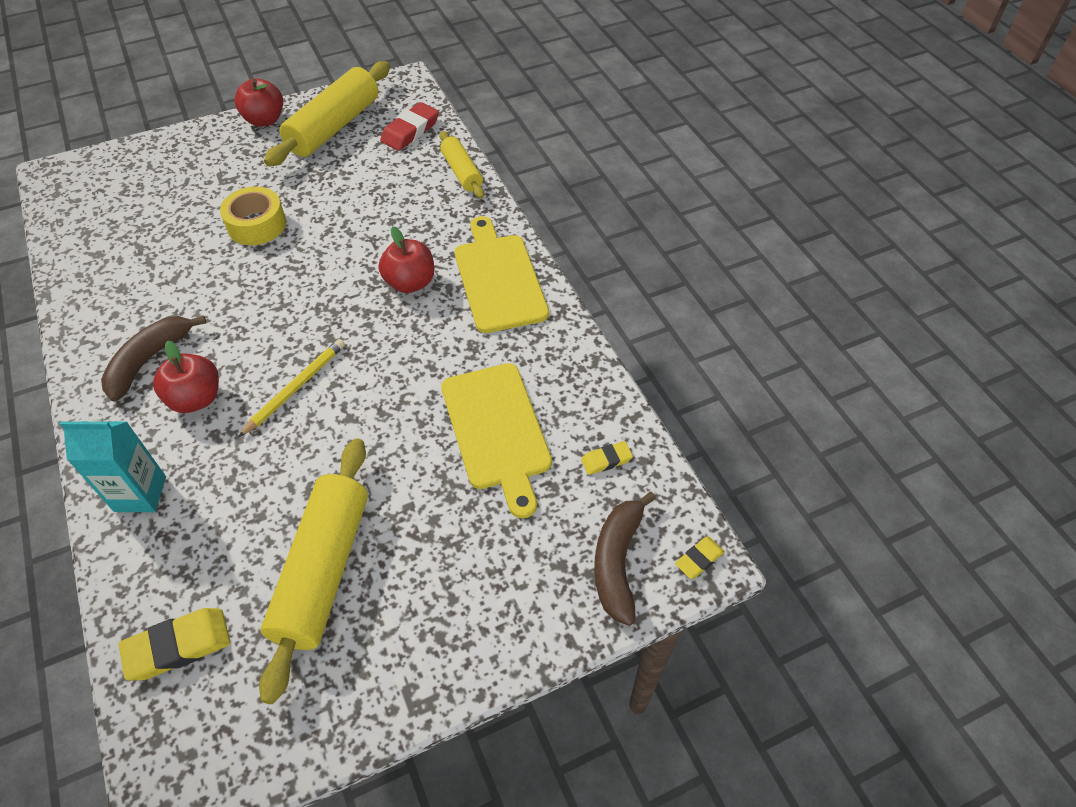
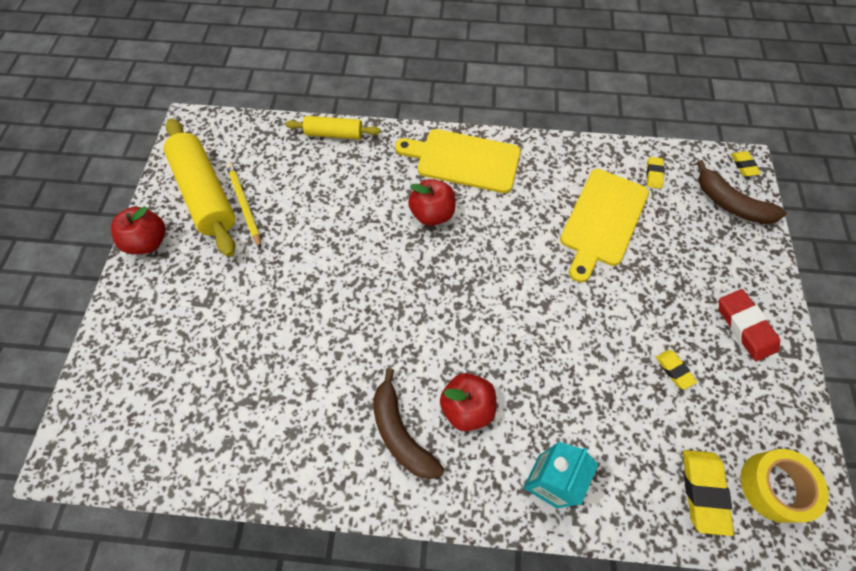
camera: 60 degrees left, 10 degrees up
(257, 225) = (288, 295): yellow tape -> yellow tape (774, 486)
(295, 388) = (496, 329): yellow pencil -> yellow pencil (244, 205)
(323, 570) = (674, 370): yellow rolling pin -> yellow eraser
(410, 131) = (257, 145): red eraser -> red eraser (744, 326)
(497, 431) = (602, 220): yellow cutting board -> yellow cutting board turned 105 degrees clockwise

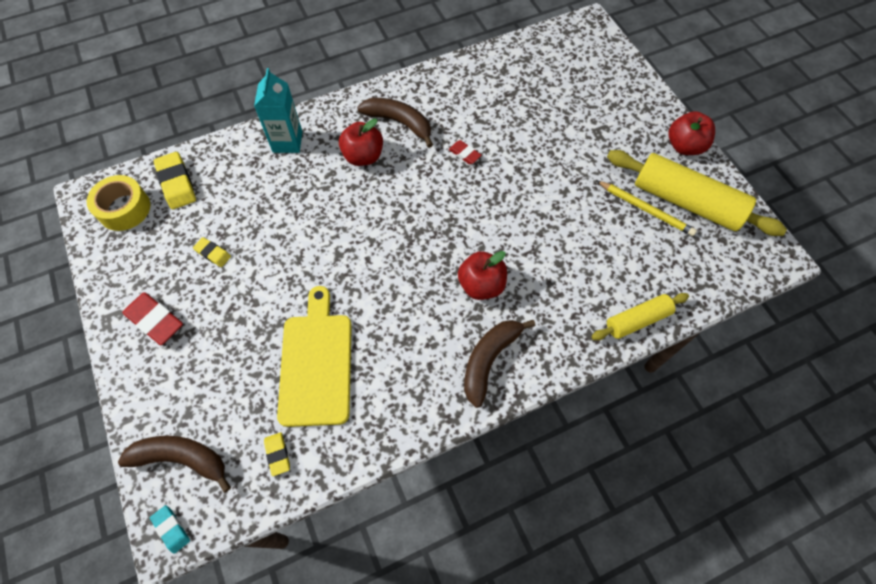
camera: 150 degrees right, 0 degrees up
(357, 349) = (464, 154): none -> red eraser
(463, 160) = (489, 360): yellow cutting board -> brown banana
(743, 165) = (171, 529): yellow eraser -> turquoise eraser

